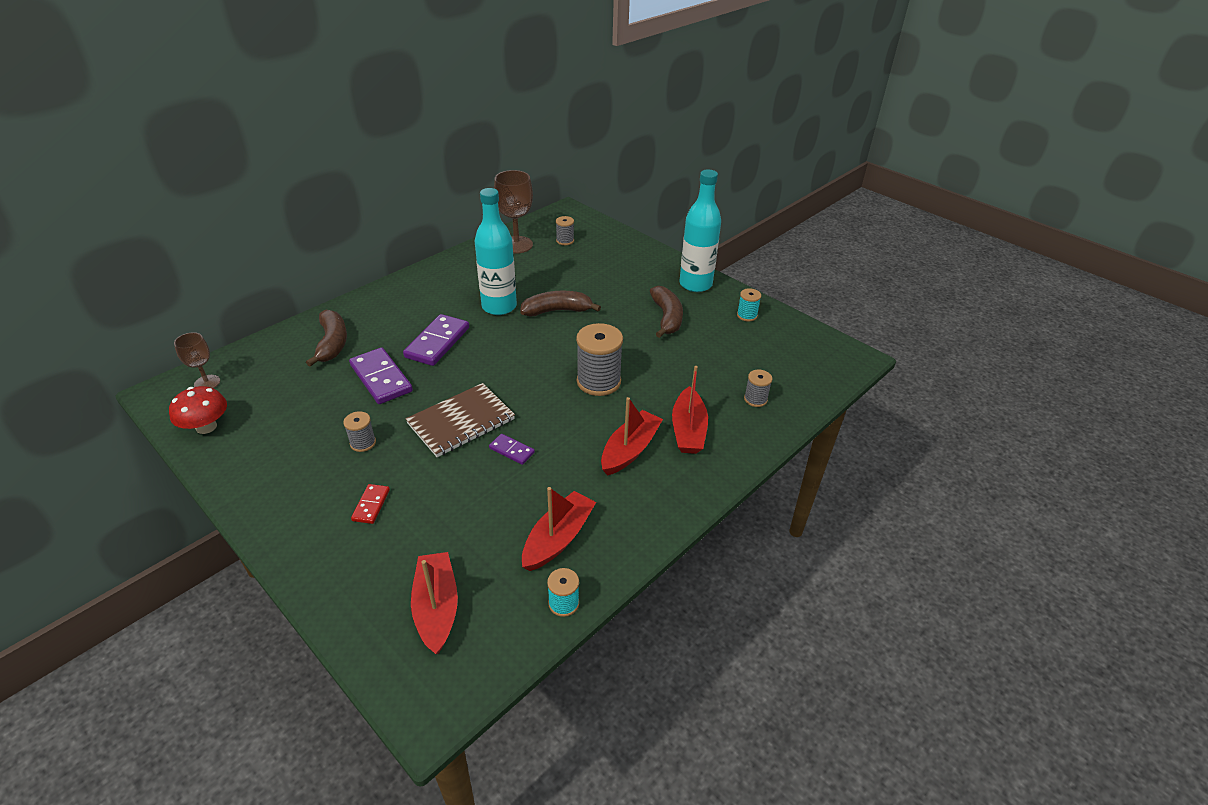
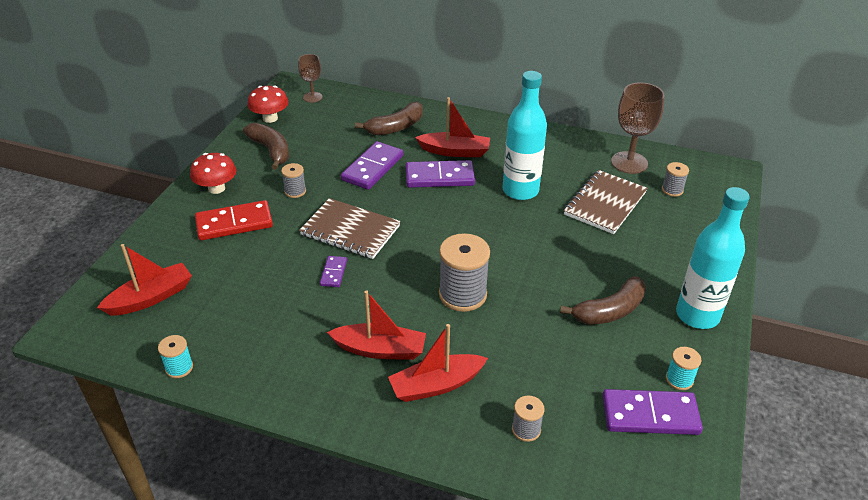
camera: 65 degrees right, 0 degrees up
(292, 505) = (216, 188): none -> red mushroom
(371, 505) = (234, 223): red domino -> red domino, size x1.93
(553, 274) = (605, 204): none -> brown notebook
(557, 311) = (547, 228): brown banana -> brown banana (271, 150)
(558, 538) = (246, 339): red boat -> red boat (455, 151)
(770, 340) = (650, 415): none -> purple domino

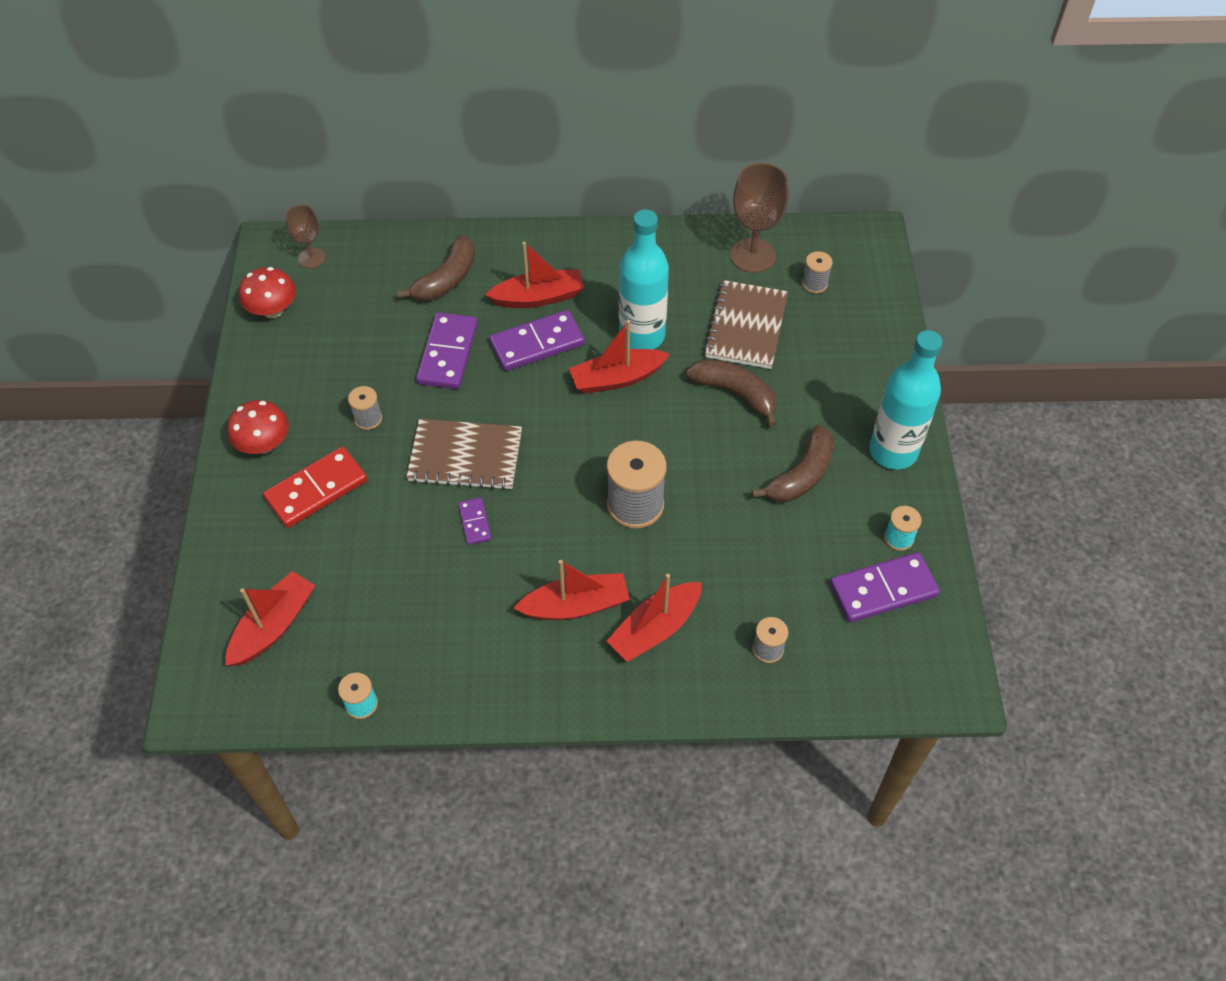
camera: 20 degrees left, 15 degrees up
(271, 150) = (303, 363): brown banana -> brown banana (735, 393)
(488, 211) = (617, 378): none -> red boat

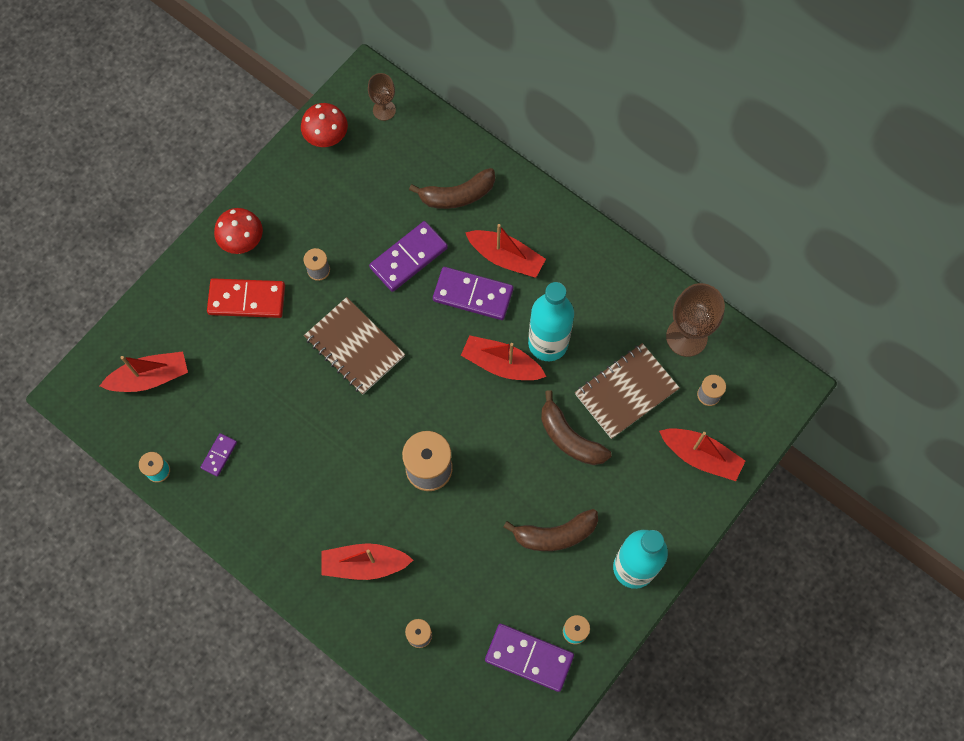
camera: 40 degrees right, 15 degrees up
(475, 522) = (321, 400): purple domino -> purple domino (219, 455)
(575, 605) = (331, 508): red boat -> red boat (700, 456)
(735, 393) = (569, 438): brown banana -> brown banana turned 150 degrees clockwise

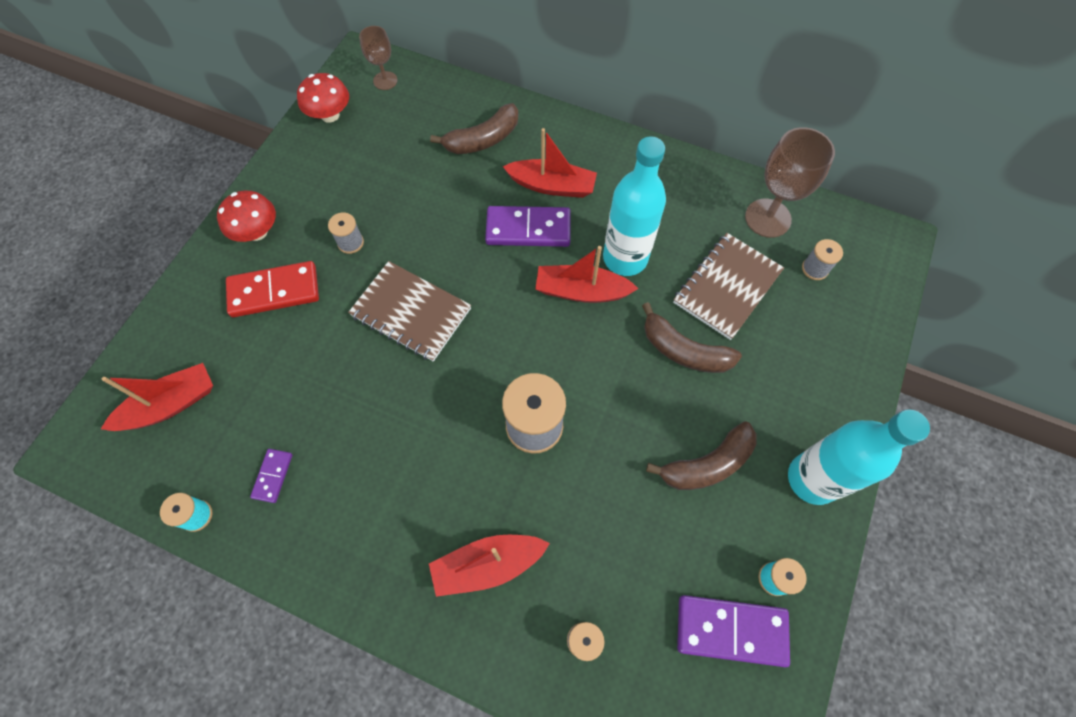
camera: 15 degrees left, 5 degrees down
(409, 258) = (448, 209): purple domino -> none
(700, 456) = (834, 334): red boat -> none

